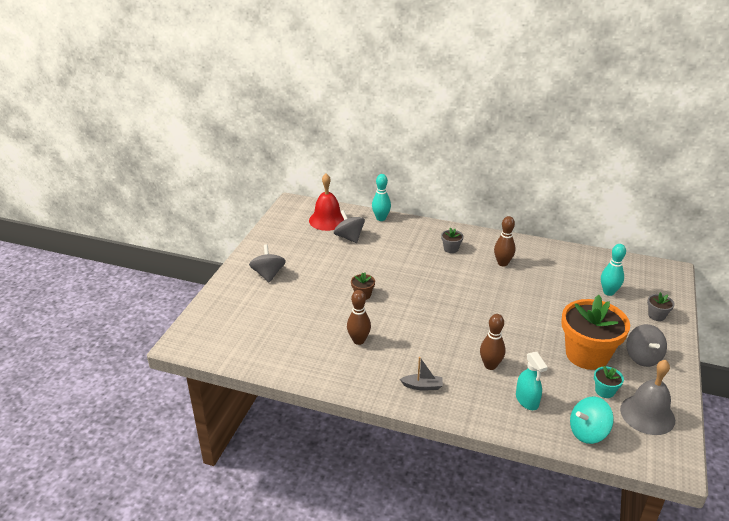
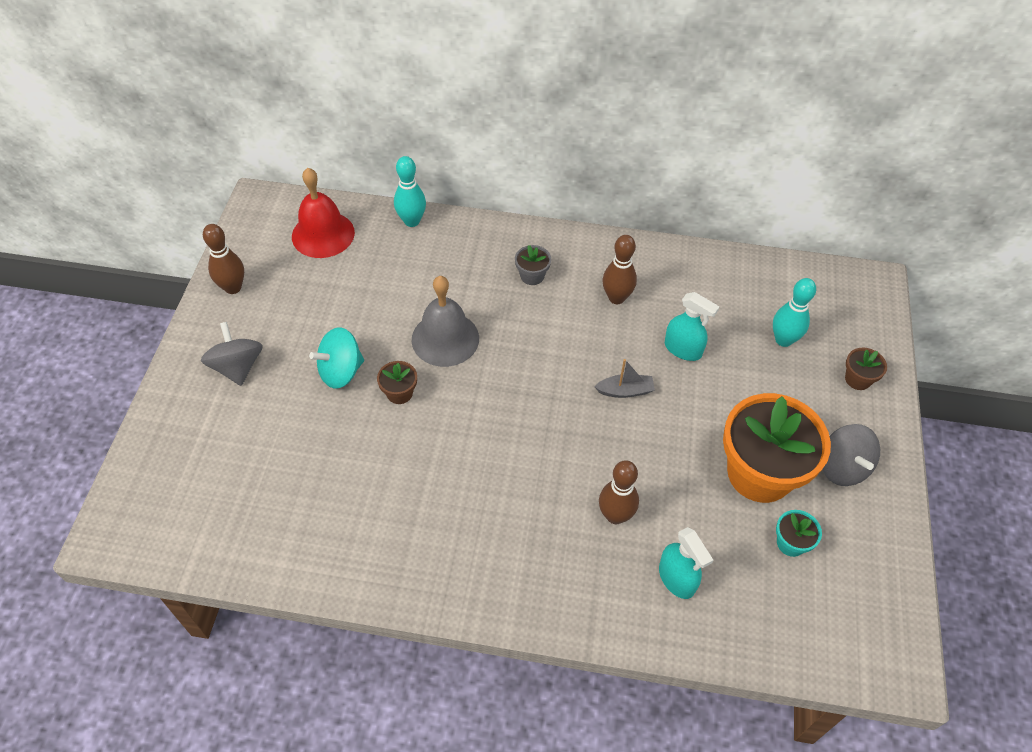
camera: 10 degrees left, 20 degrees up
(349, 237) = (363, 269): grey spinning top -> none
(358, 340) = (403, 492): brown bowling pin -> brown bowling pin (233, 287)
(422, 386) = (514, 573): grey boat -> grey boat (625, 391)
(542, 291) = (683, 349): none -> turquoise spray bottle
(588, 432) = (771, 629): turquoise spinning top -> turquoise spinning top (341, 371)
(647, 414) = (855, 580): grey bell -> grey bell (445, 339)
(656, 315) = (857, 379): grey flower pot -> brown flower pot

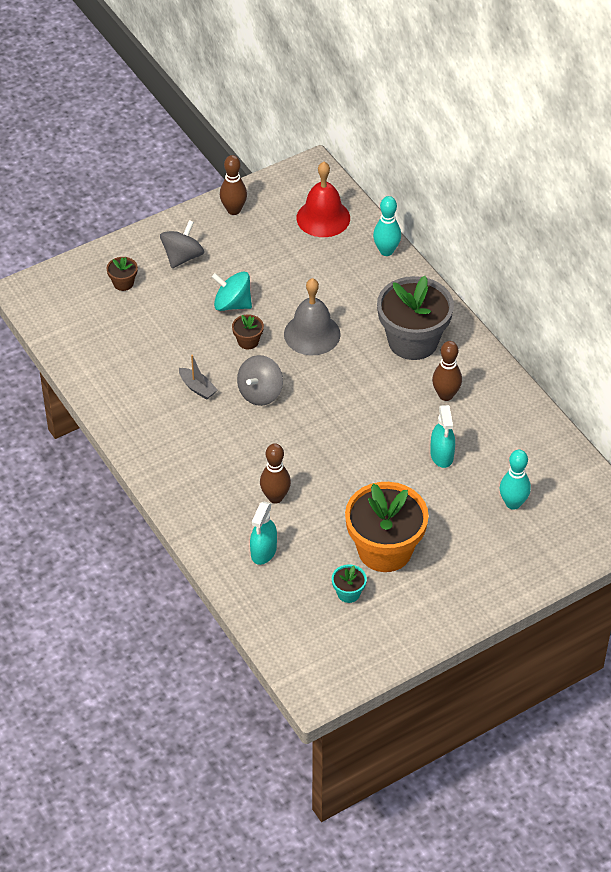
camera: 50 degrees right, 5 degrees down
(532, 276) = (413, 341): grey flower pot -> grey flower pot, size x2.38
(625, 391) = (373, 446): grey boat -> grey boat (197, 388)
(842, 467) = (437, 590): grey spinning top -> grey spinning top (260, 393)
(857, 379) = (524, 561): brown flower pot -> brown flower pot (123, 283)

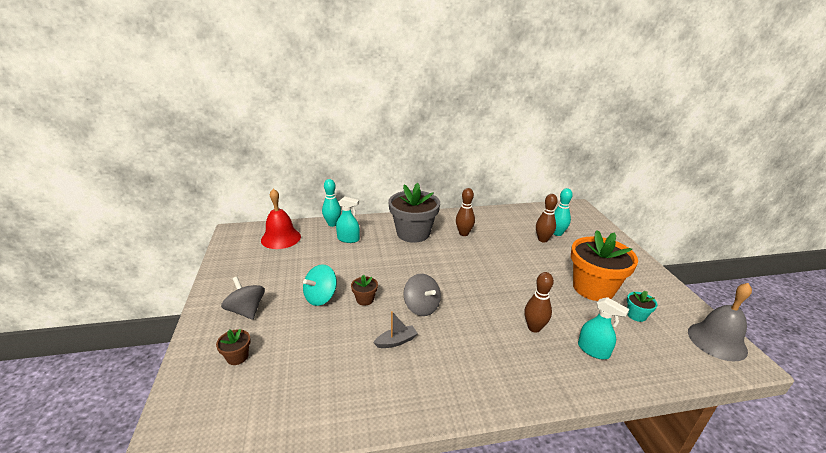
camera: 70 degrees left, 20 degrees down
(234, 210) = (229, 272): brown bowling pin -> brown bowling pin (542, 240)
(312, 334) = (379, 268): grey bell -> grey bell (717, 341)
(442, 455) = (512, 246): turquoise spray bottle -> turquoise spray bottle (348, 239)

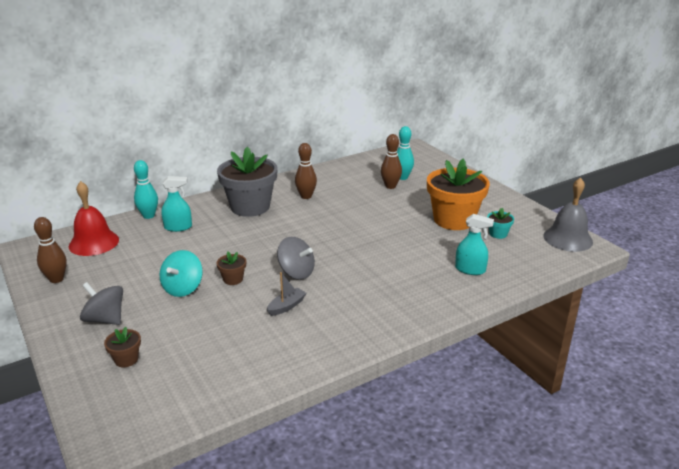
camera: 20 degrees left, 0 degrees up
(534, 328) = (412, 264): brown bowling pin -> brown bowling pin (56, 279)

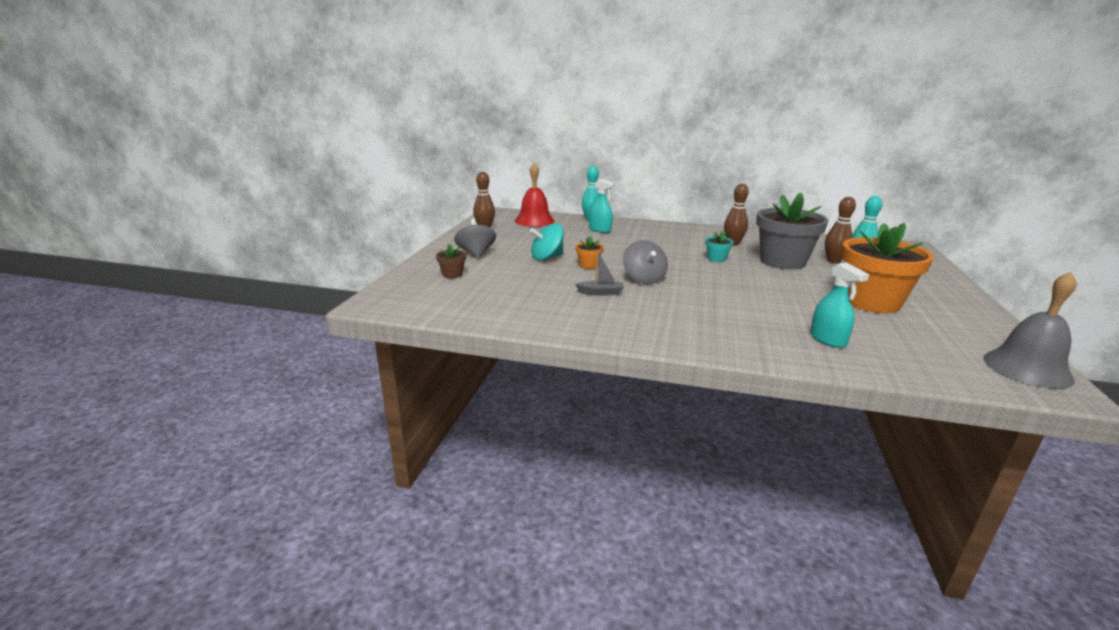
camera: 45 degrees right, 5 degrees down
(233, 279) = (588, 265): brown flower pot -> orange flower pot
(250, 207) = (673, 236): grey flower pot -> grey flower pot (782, 261)
(498, 234) = (916, 329): turquoise flower pot -> turquoise flower pot (716, 259)

